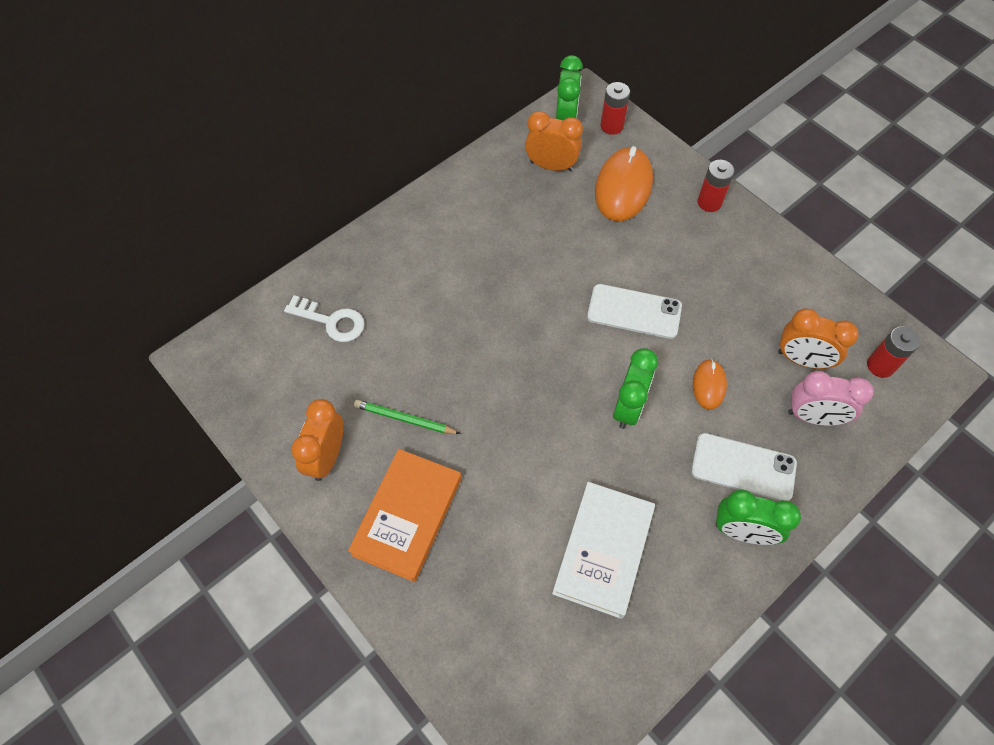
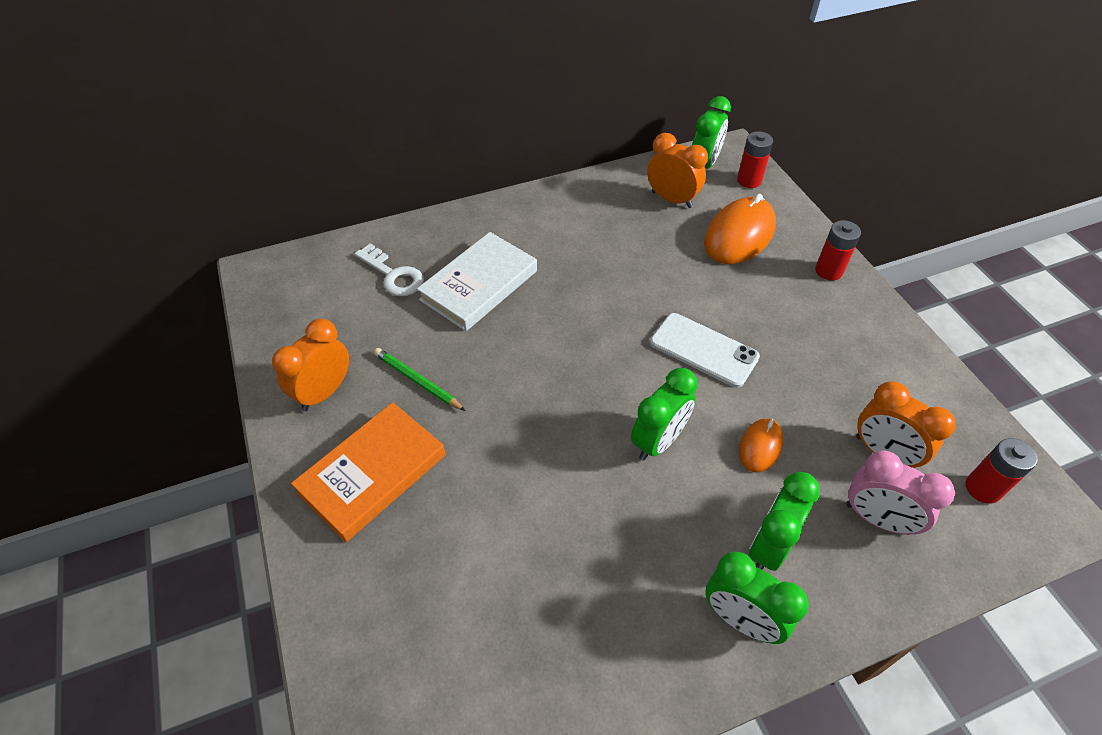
camera: 20 degrees right, 10 degrees down
(603, 551) = (565, 582): white book -> white book (479, 285)
(743, 467) = (769, 546): white phone -> green clock

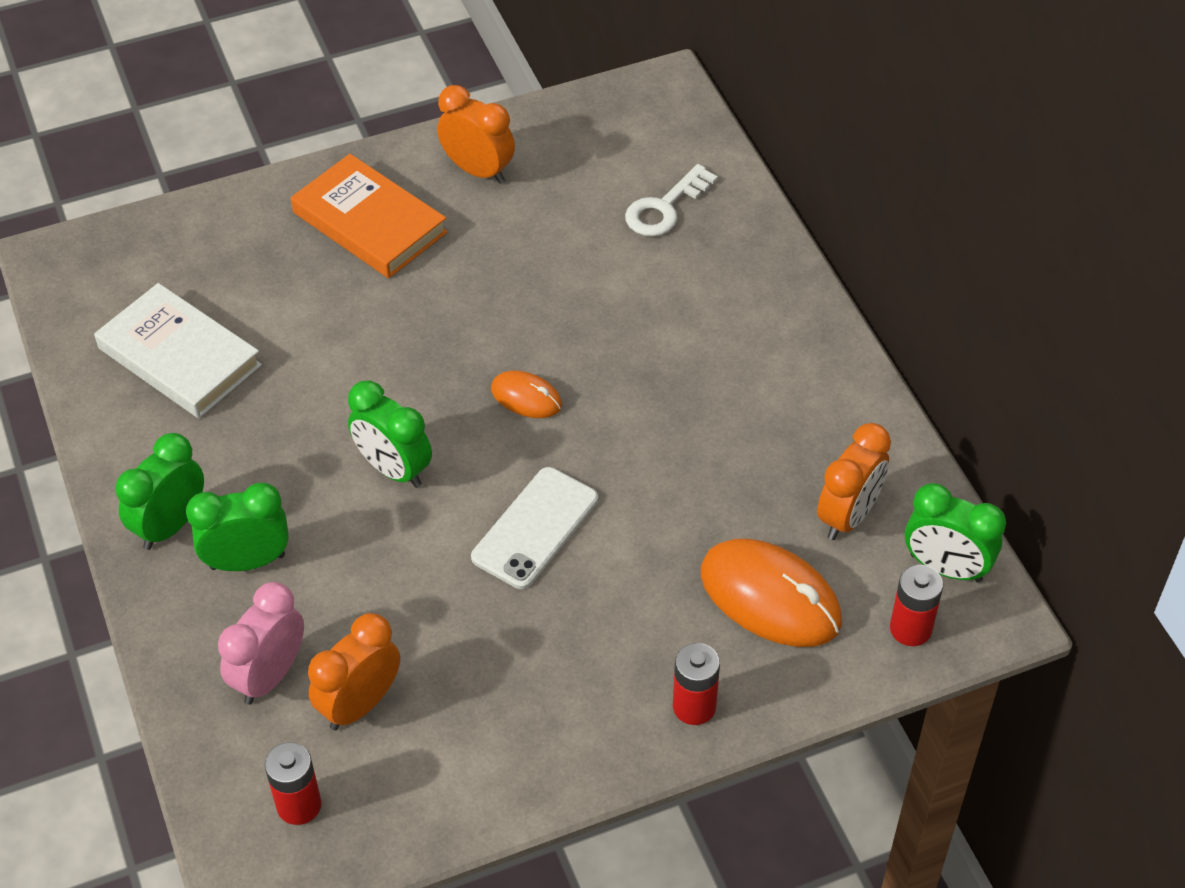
camera: 90 degrees right, 0 degrees up
(417, 381) = (491, 246): green pencil -> none
(479, 285) = (649, 292): white book -> white book (179, 357)
(760, 446) = (379, 571): orange mouse -> orange mouse (526, 397)
(769, 546) = (247, 561): green clock -> green clock turned 45 degrees counterclockwise

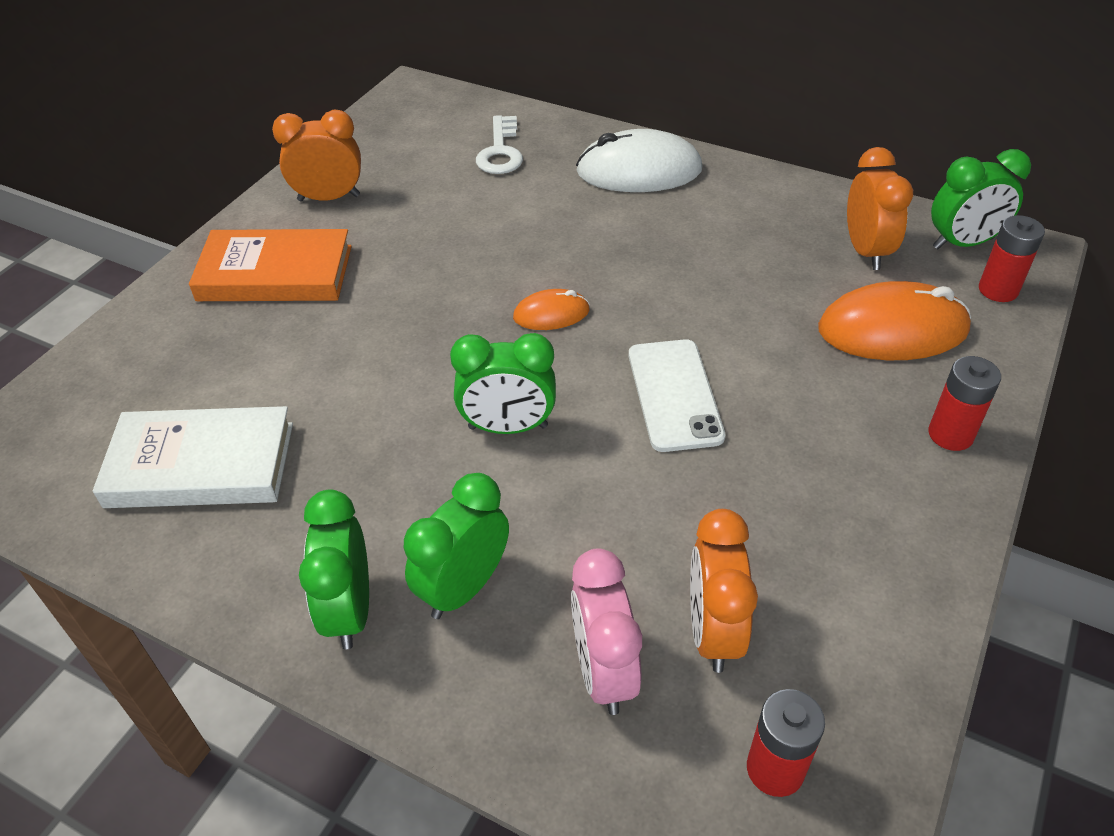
camera: 40 degrees left, 5 degrees down
(758, 305) = (639, 171): none -> white mouse

